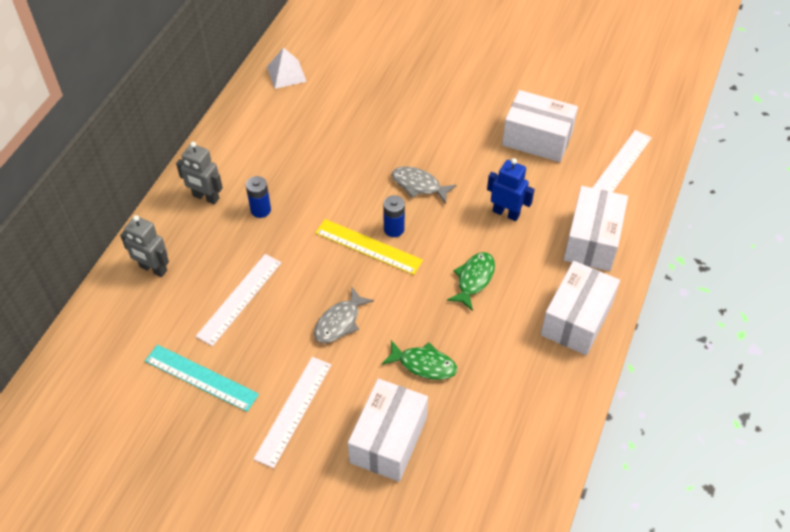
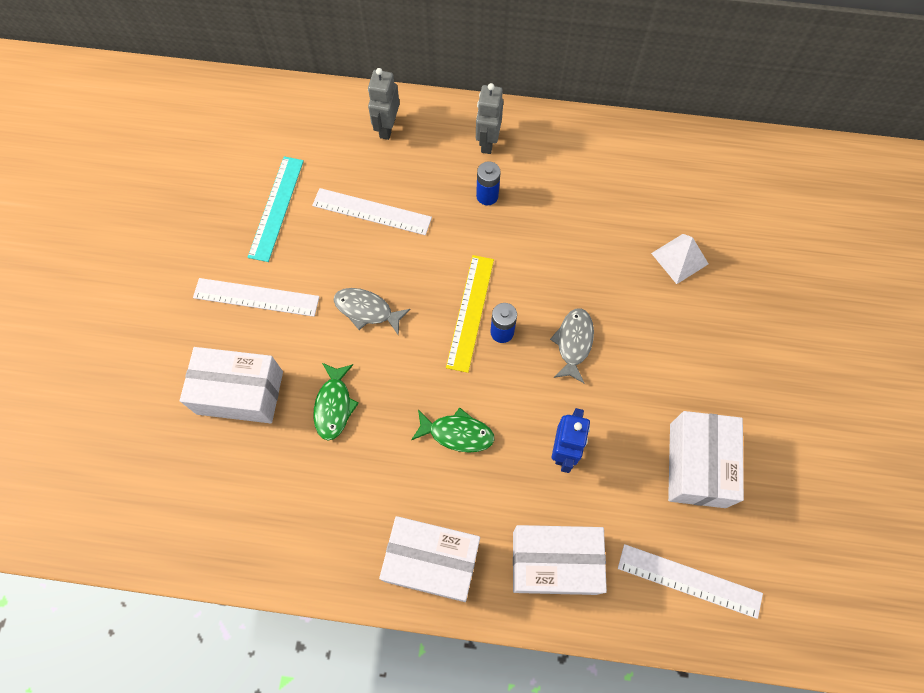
camera: 75 degrees right, 15 degrees up
(286, 74) = (689, 161): white pyramid -> white pyramid (679, 258)

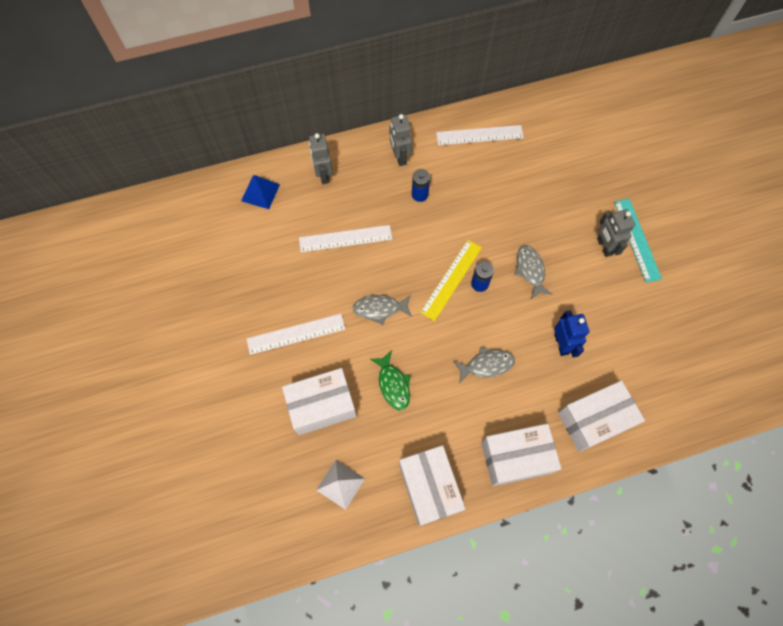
camera: 25 degrees left, 0 degrees up
(276, 208) = (275, 264): turquoise ruler -> turquoise ruler (637, 239)
(305, 119) = (260, 192): none -> blue pyramid
(457, 433) = (486, 365): green fish -> grey fish
(470, 312) = (451, 279): yellow ruler -> yellow ruler turned 45 degrees clockwise
(679, 258) = (568, 184): white pyramid -> white pyramid (340, 484)
(684, 354) = (604, 246): none -> grey robot
(689, 580) = (682, 391): white ruler -> white ruler (479, 135)
(697, 465) = (649, 315): white box -> white box (429, 487)

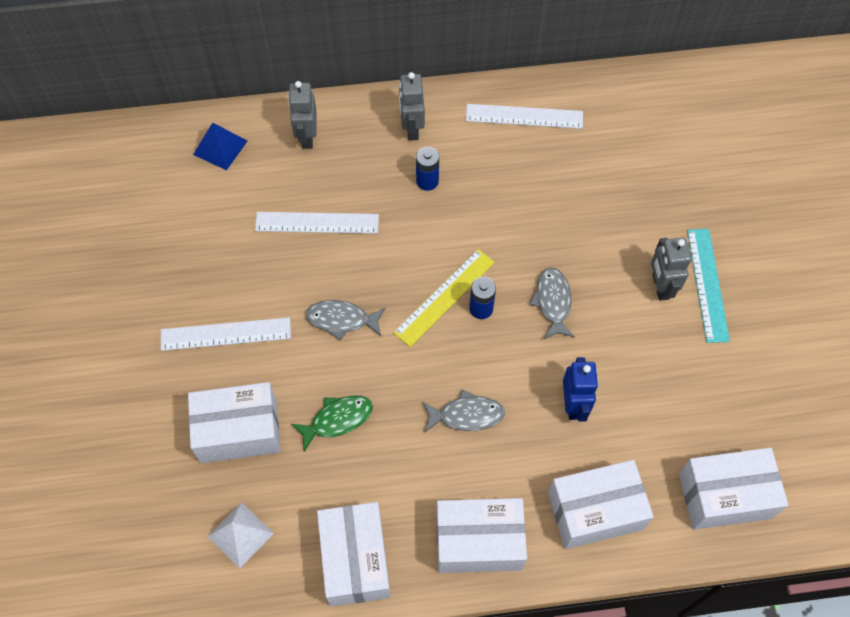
camera: 10 degrees right, 5 degrees down
(393, 384) = (337, 419): green fish -> green fish turned 105 degrees counterclockwise
(682, 392) = (725, 495): none -> white box

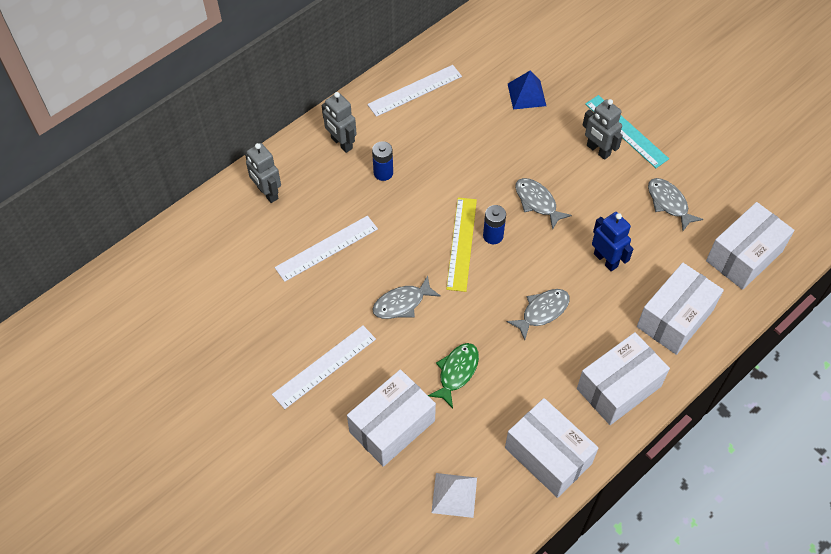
camera: 35 degrees left, 5 degrees down
(220, 147) = (205, 238): blue pyramid -> blue pyramid (526, 94)
(689, 388) = (668, 203): none -> grey fish

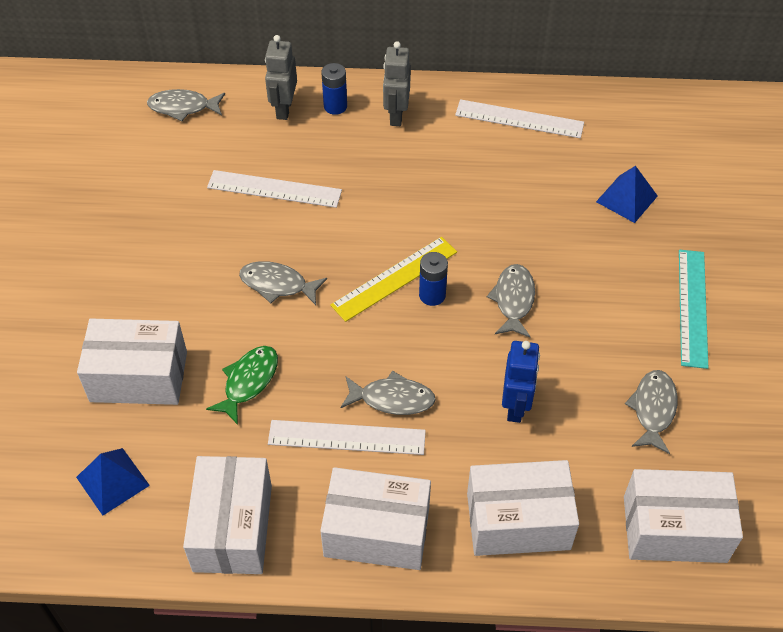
camera: 45 degrees right, 5 degrees down
(200, 243) = (183, 107): none -> grey fish
(324, 366) = (150, 280): white ruler -> white ruler (347, 437)
(383, 173) = (401, 166): blue battery -> blue battery (335, 106)
(454, 495) = (112, 481): white pyramid -> blue pyramid
(456, 372) = (248, 381): green fish -> green fish turned 45 degrees counterclockwise
(598, 150) = (638, 302): grey robot -> none

